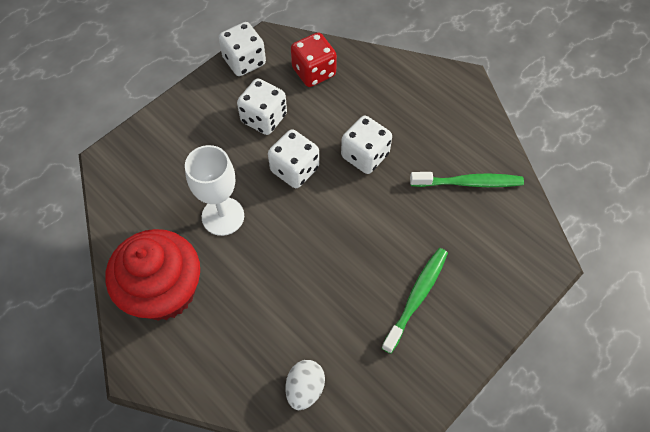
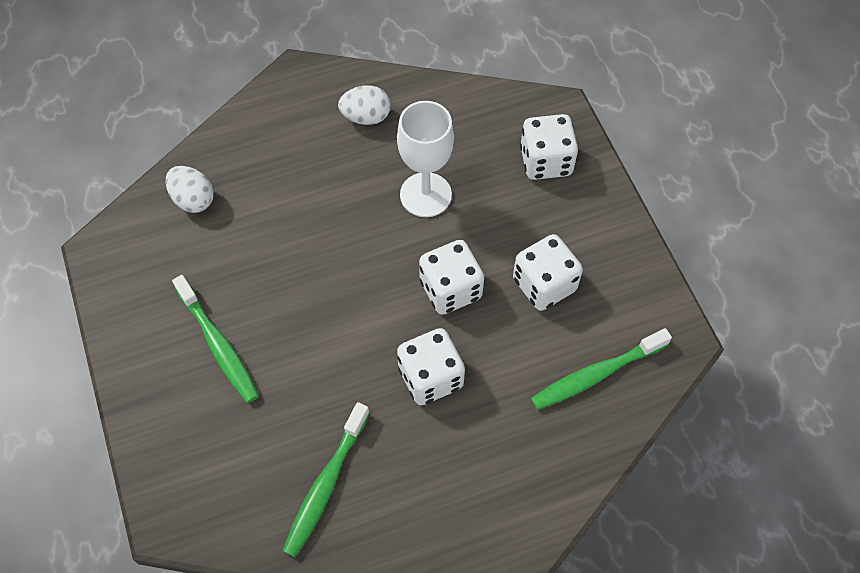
camera: 115 degrees right, 0 degrees up
(164, 291) = (366, 117): red cupcake -> white egg
(244, 61) = (650, 296): white dice -> white dice (545, 161)
(314, 72) = (596, 374): red dice -> green toothbrush

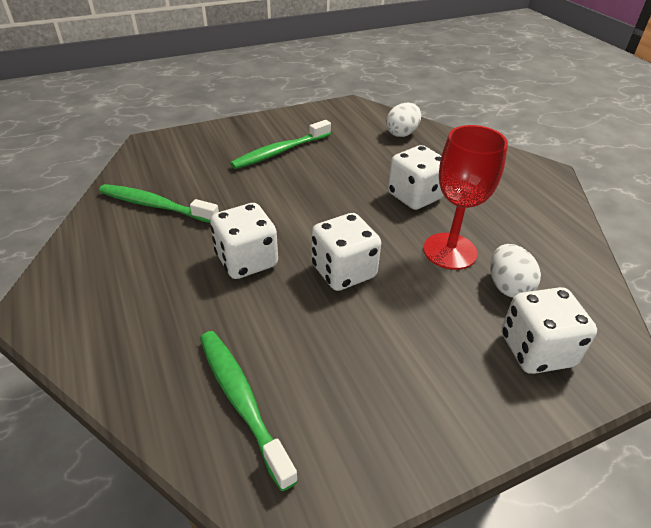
camera: 85 degrees right, 20 degrees down
(366, 117) = (523, 210): white egg -> white egg (508, 286)
(425, 195) = (450, 251): white goblet -> red goblet
(544, 285) = (360, 348): white dice -> white dice (415, 196)

